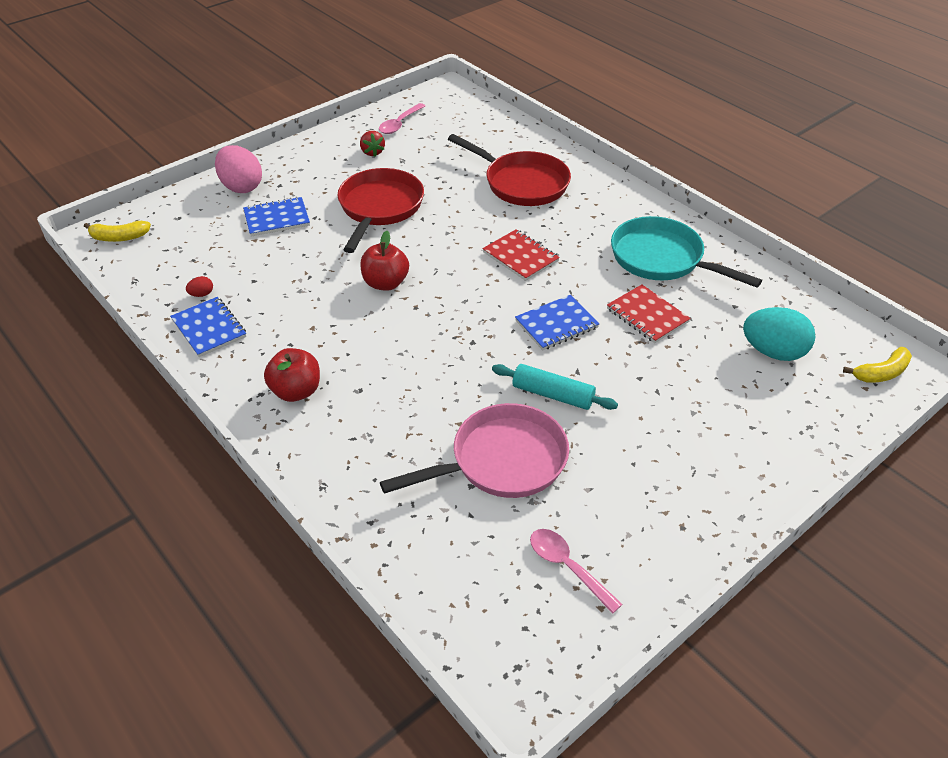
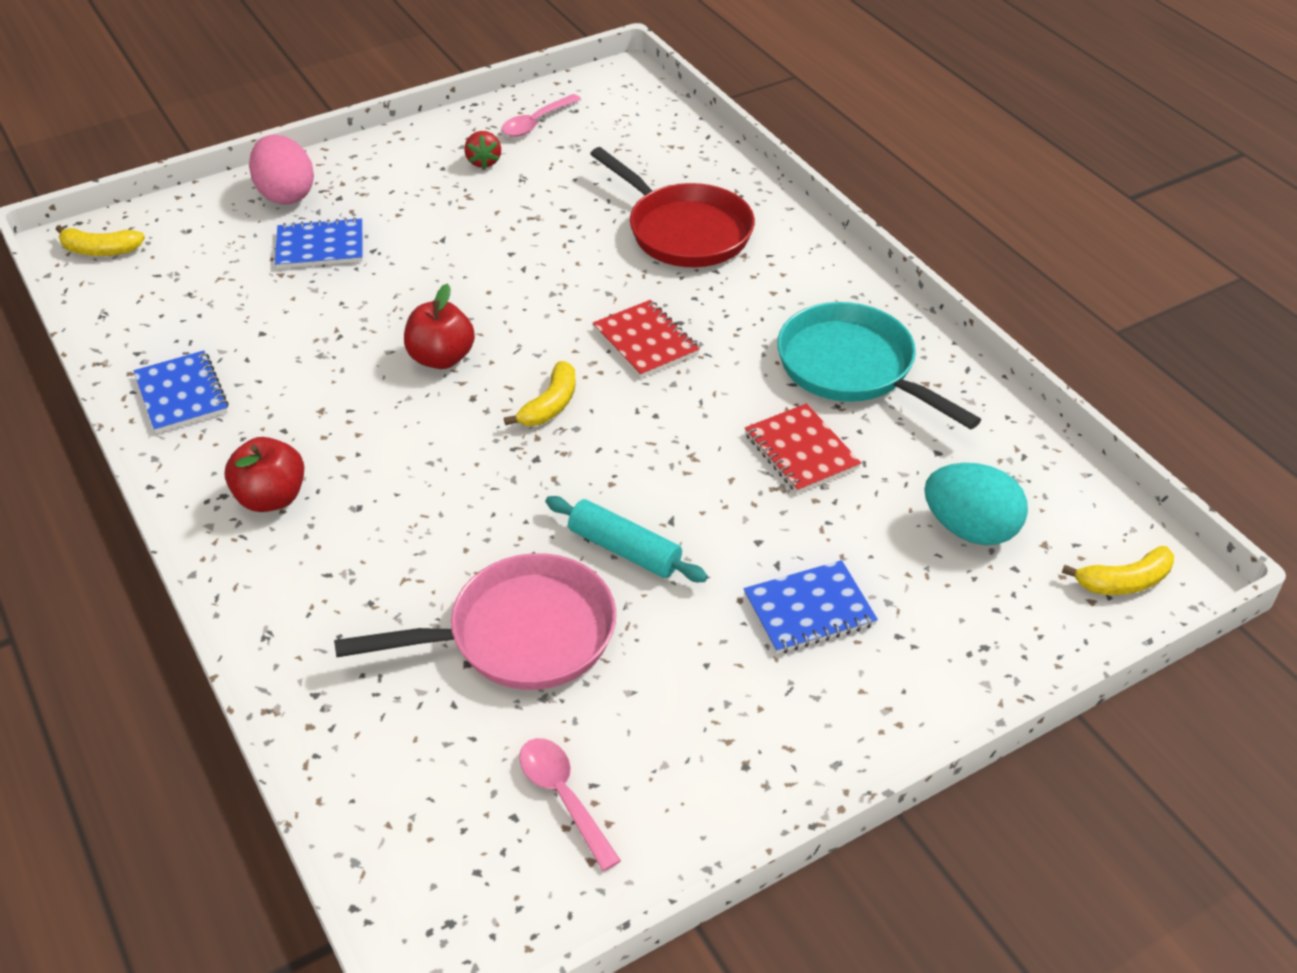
camera: 10 degrees right, 0 degrees up
(201, 294) = (186, 344): red egg -> none
(379, 208) = (468, 246): red pan -> none
(470, 305) = (550, 405): none -> yellow banana
(556, 324) = (664, 448): blue notebook -> blue notebook (809, 610)

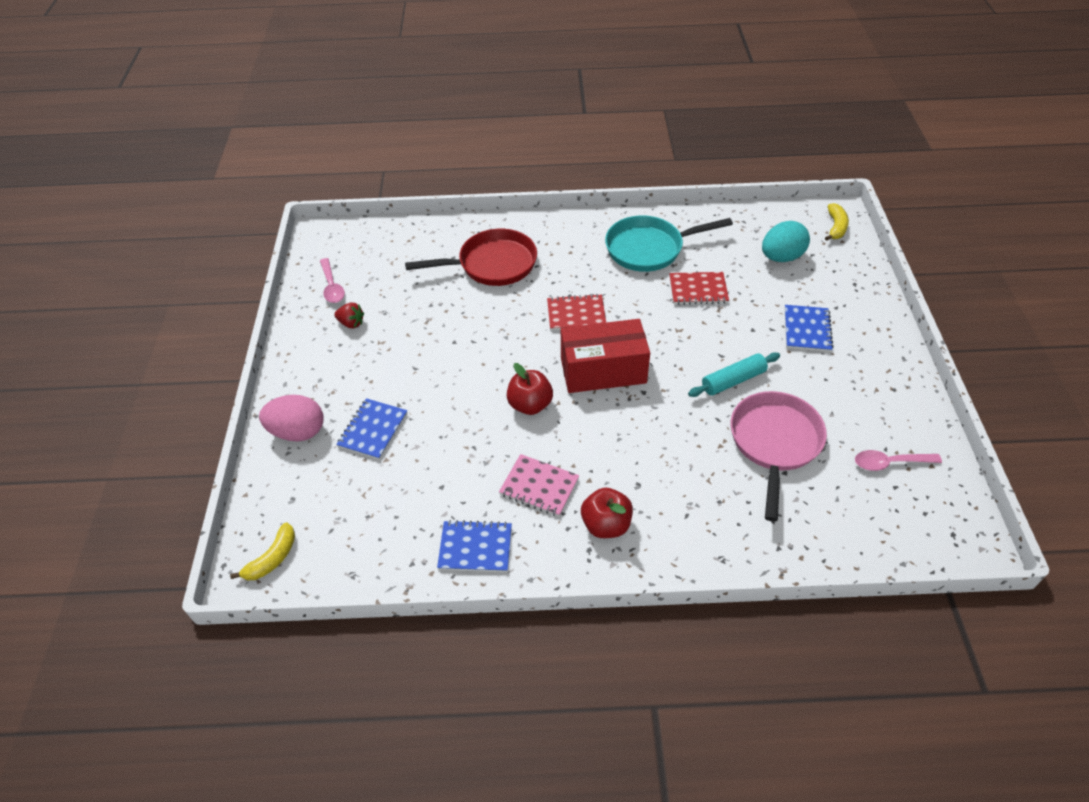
camera: 60 degrees left, 5 degrees up
(304, 415) = (539, 486): none -> pink notebook
(550, 405) = (603, 371): yellow banana -> red box

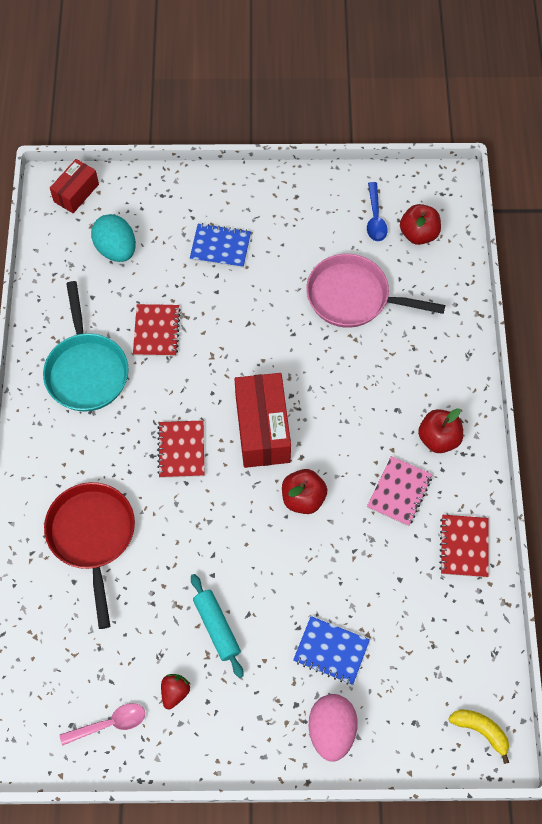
camera: 90 degrees left, 15 degrees up
(475, 547) = (464, 546): blue notebook -> red notebook
(733, 380) = (281, 318): turquoise rolling pin -> turquoise rolling pin (217, 627)
(835, 227) = (76, 193): yellow banana -> red box
(881, 507) = (418, 234): none -> red apple
(889, 463) = (375, 218): pink spoon -> blue spoon

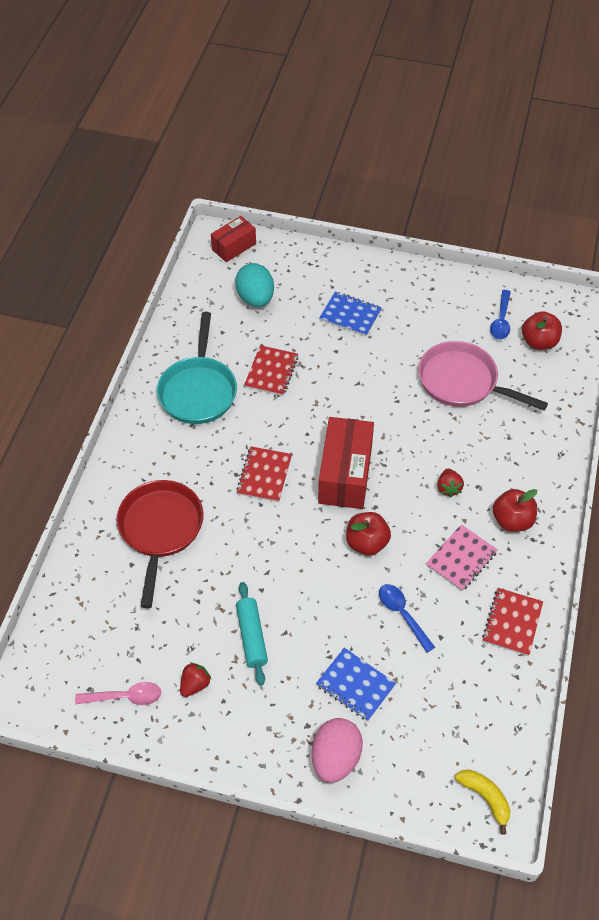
camera: 15 degrees right, 10 degrees down
(357, 565) = (402, 614): none -> blue spoon
(368, 419) = (448, 488): none -> red strawberry

